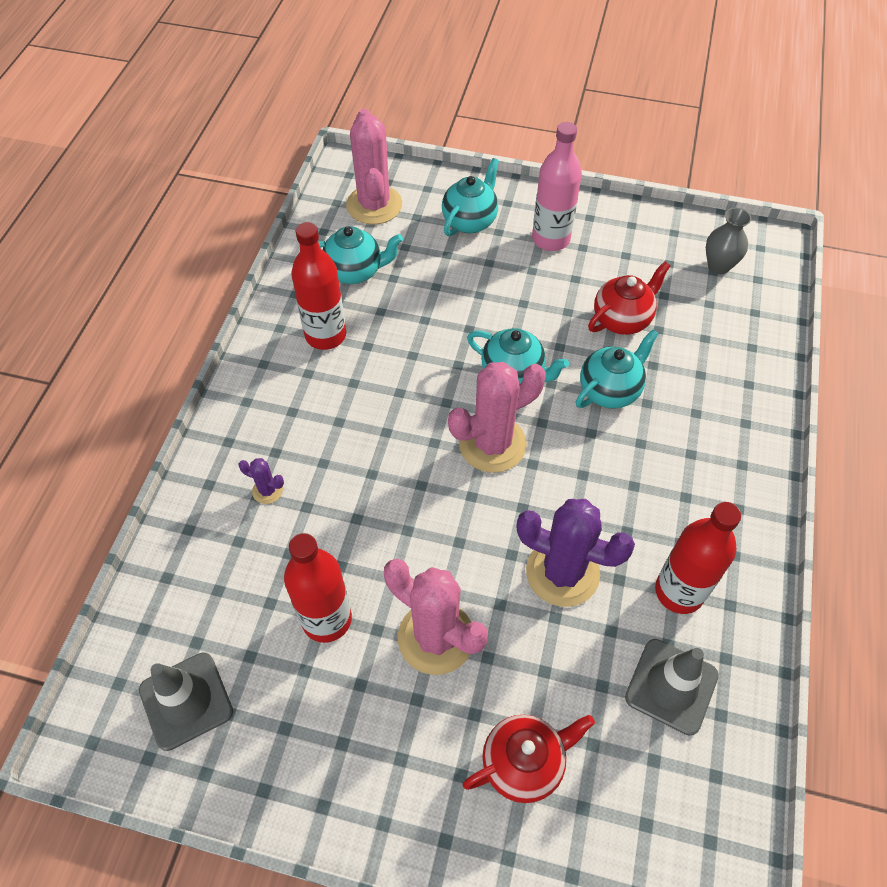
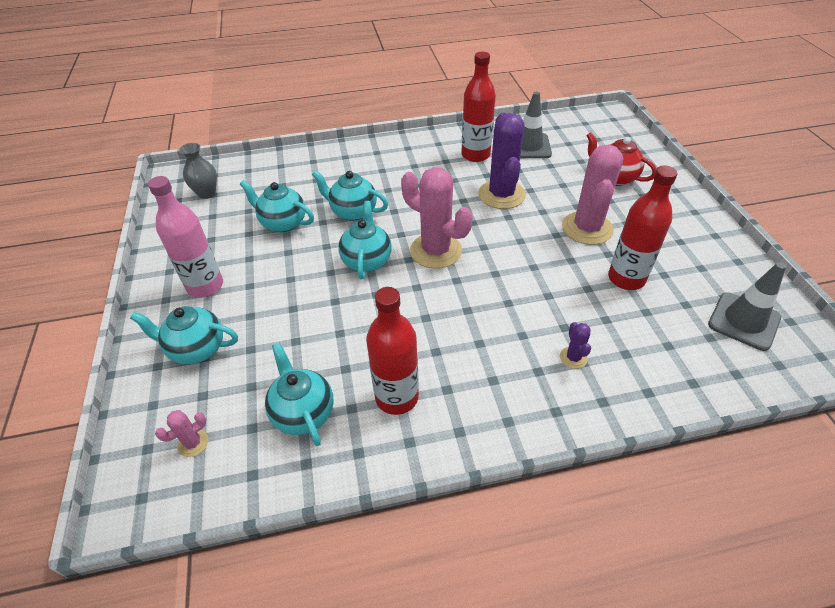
camera: 115 degrees left, 10 degrees down
(374, 205) = (193, 443): pink cactus -> pink cactus, size x0.44
(622, 319) = (283, 223): red teapot -> turquoise teapot

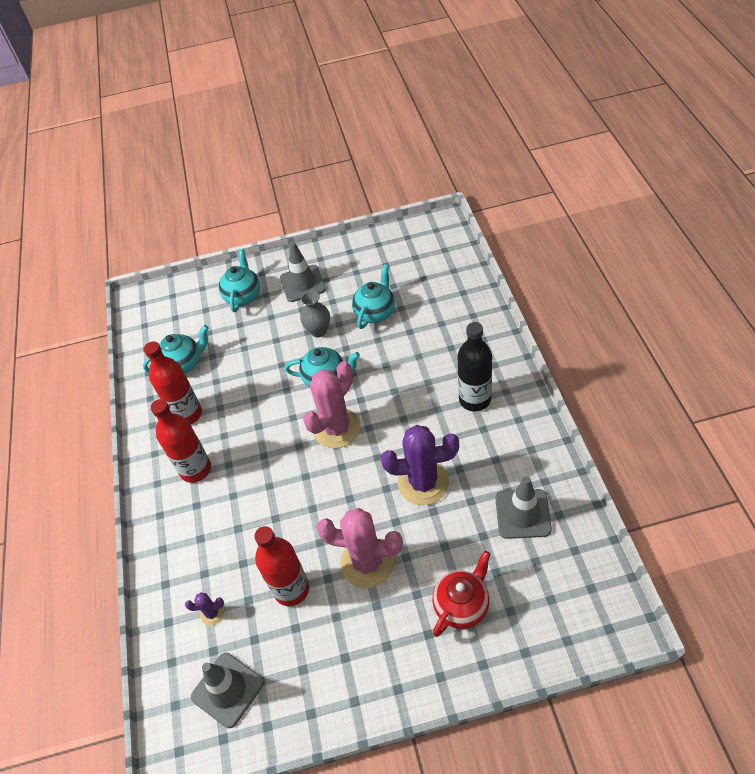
camera: 95 degrees right, 5 degrees up
(193, 443) = (172, 315): pink cactus -> none
(205, 286) = (302, 283): pink bottle -> grey traffic cone
(207, 193) = (416, 252): grey vase -> grey vase (318, 331)
(353, 212) = (392, 359): turquoise teapot -> none
(413, 164) = (474, 399): none -> black bottle
(475, 155) = (498, 457): red bottle -> red bottle (195, 469)
(573, 357) = (205, 532): purple cactus -> purple cactus (212, 613)

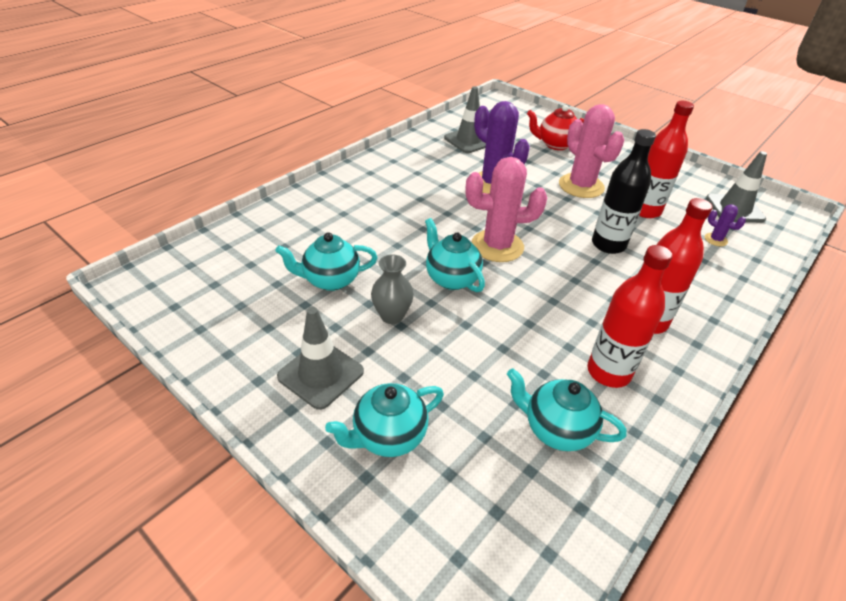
camera: 135 degrees left, 10 degrees down
(474, 399) = (392, 184): black bottle -> black bottle (608, 244)

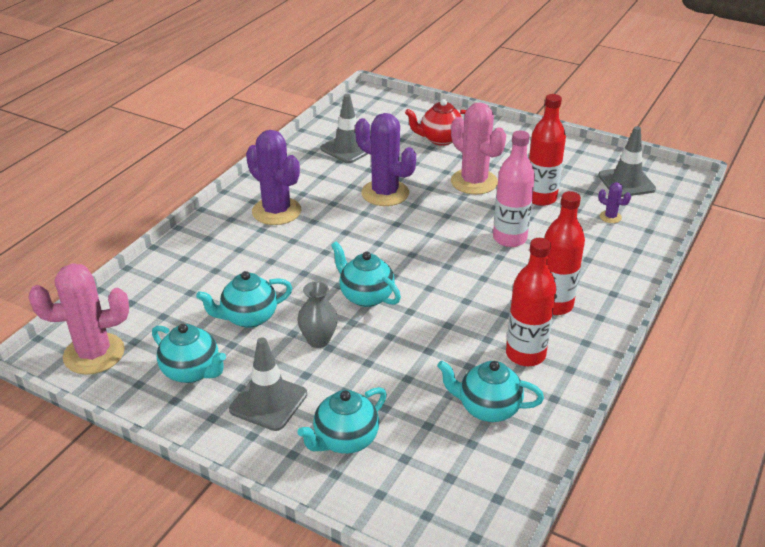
camera: 10 degrees left, 5 degrees down
(256, 326) = (192, 372): none -> turquoise teapot
(389, 185) = (276, 211): none -> purple cactus
(497, 246) = (403, 257): pink cactus -> pink cactus (94, 354)
(608, 244) = (509, 238): black bottle -> pink bottle

